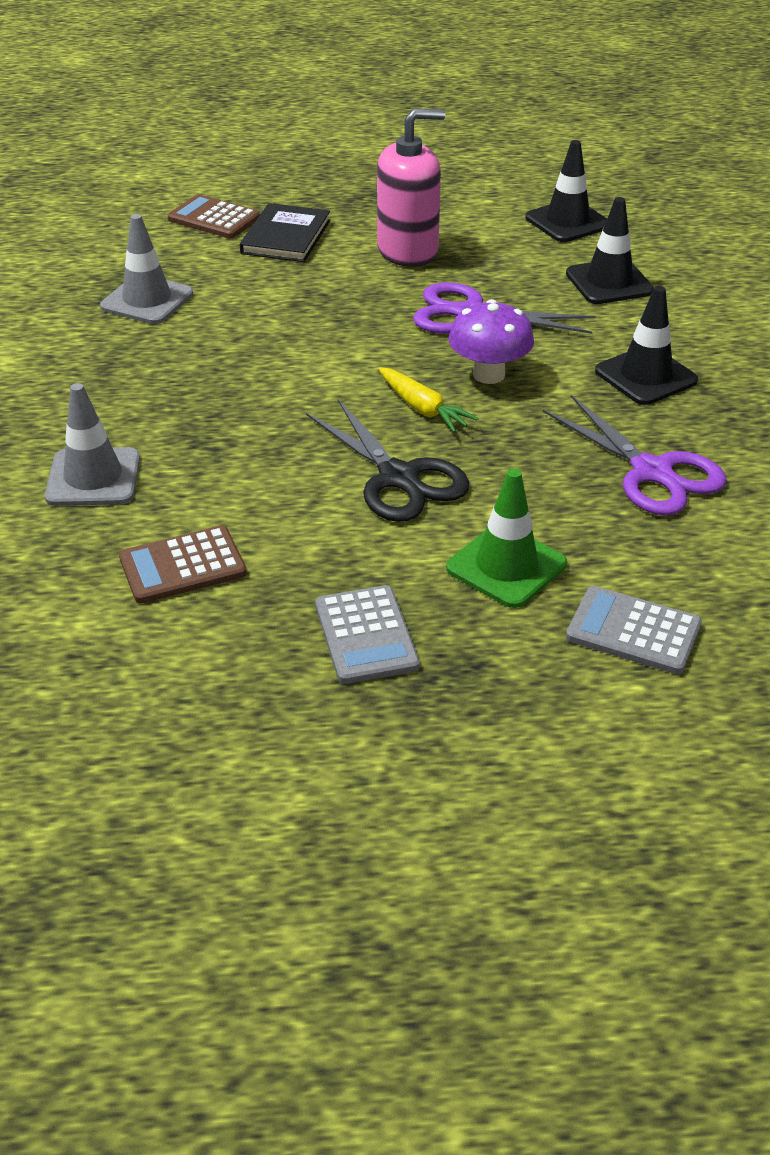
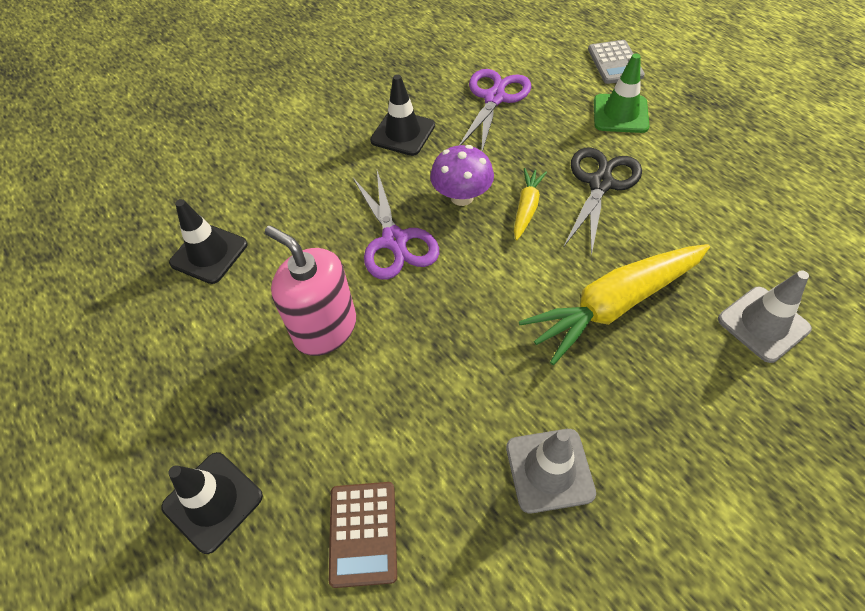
camera: 120 degrees left, 15 degrees up
(183, 566) = (767, 226): brown calculator -> none
(235, 401) = (614, 305): none -> yellow carrot
(286, 237) = (359, 437): black book -> none
(366, 635) = (719, 134): grey calculator -> none
(609, 282) = (295, 192): black traffic cone -> black traffic cone (213, 501)

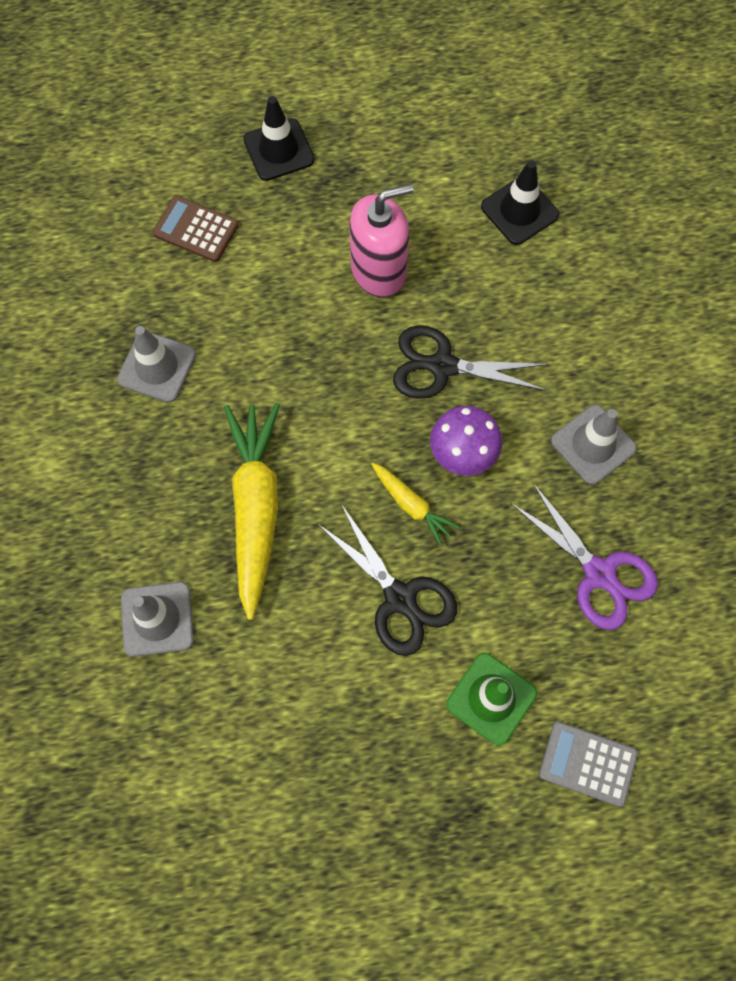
camera: 115 degrees right, 15 degrees up
(395, 240) = (443, 366): purple scissors -> black scissors
(403, 133) = (593, 444): black traffic cone -> grey traffic cone

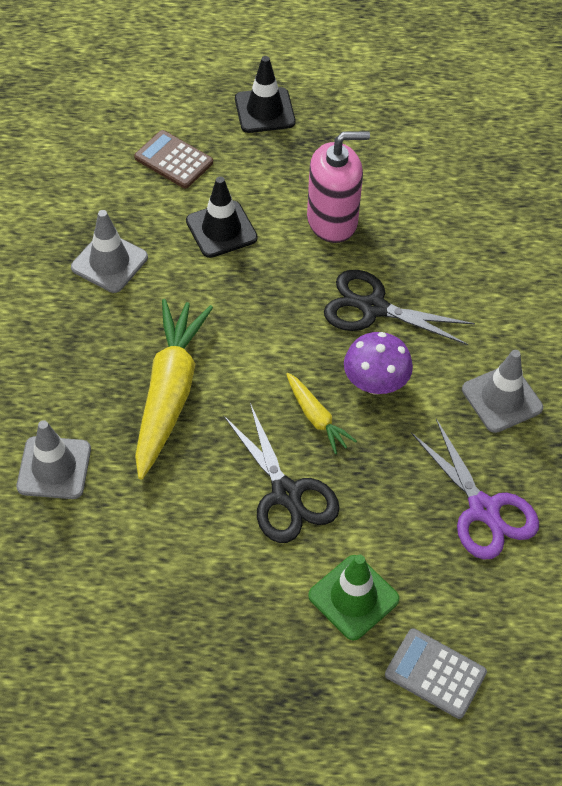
camera: 10 degrees right, 15 degrees down
(519, 211) = (475, 195): black traffic cone -> black traffic cone (221, 229)

